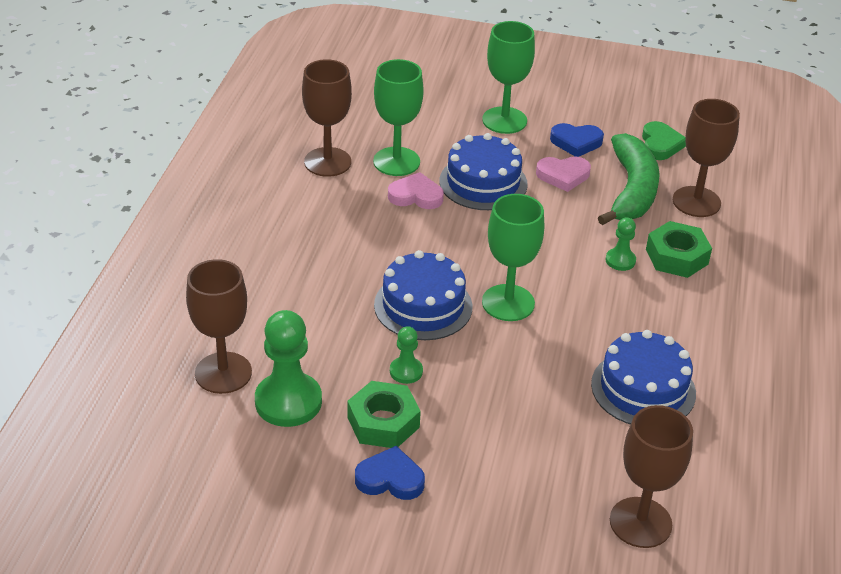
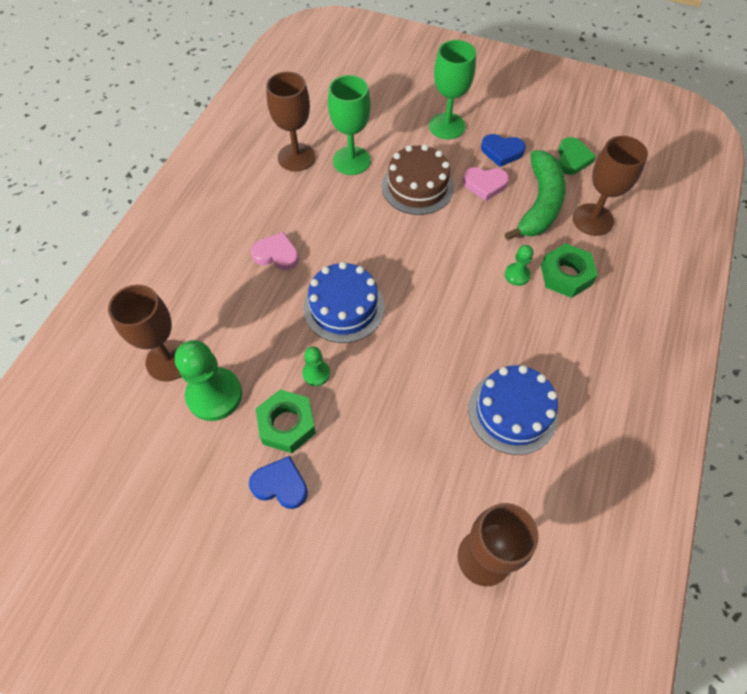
camera: 10 degrees right, 20 degrees up
(416, 196) = (360, 196): pink heart -> pink heart (276, 254)
(483, 182) = (417, 186): blue cake -> brown cake
(508, 303) = (414, 310): green goblet -> none

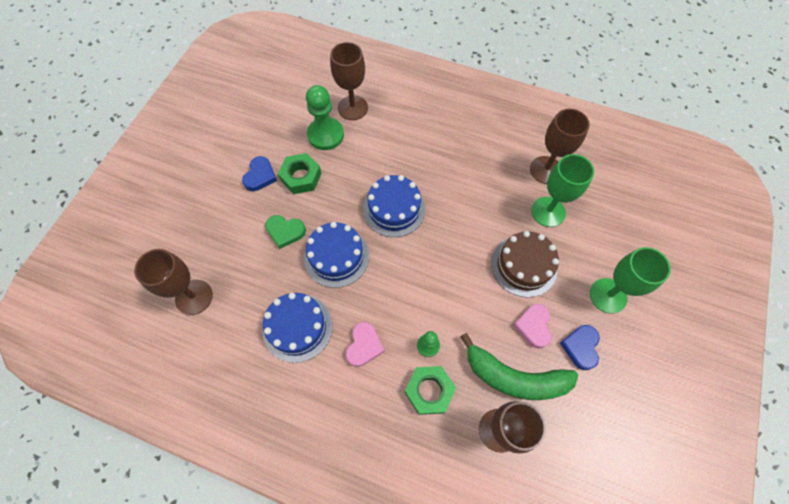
camera: 90 degrees right, 5 degrees up
(276, 254) = (442, 162): pink heart -> pink heart (364, 346)
(316, 373) = (338, 193): green pawn -> none
(413, 371) = (336, 256): none -> blue cake
(572, 159) = (582, 422): green heart -> green heart (285, 232)

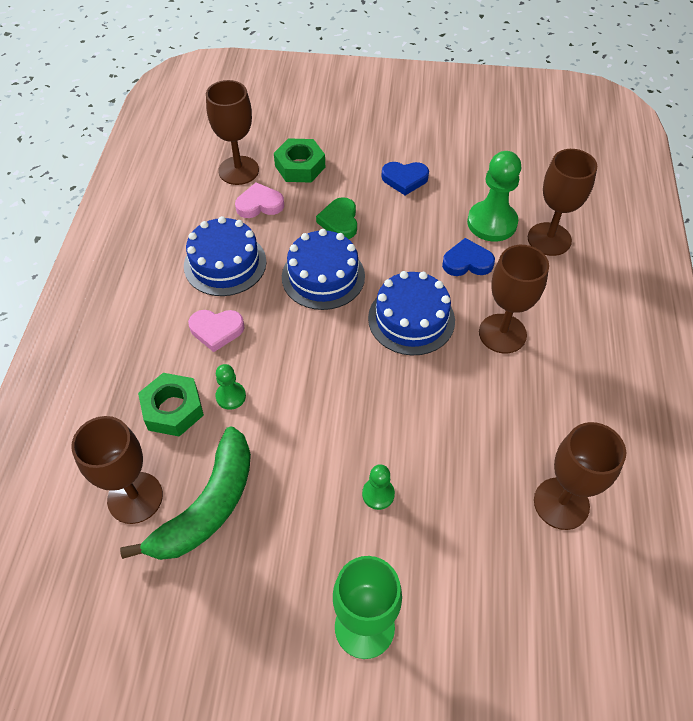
camera: 75 degrees right, 10 degrees down
(301, 177) = (419, 216): green nut -> green nut (300, 166)
(421, 160) = (502, 333): none -> brown goblet
(514, 377) = (207, 506): green banana -> green banana turned 150 degrees counterclockwise
(524, 265) = (378, 494): brown cake -> green pawn
(533, 326) = (286, 521): pink heart -> pink heart (259, 204)
(548, 212) = (483, 517): green goblet -> none
(580, 347) = (269, 592): blue heart -> blue heart (467, 262)

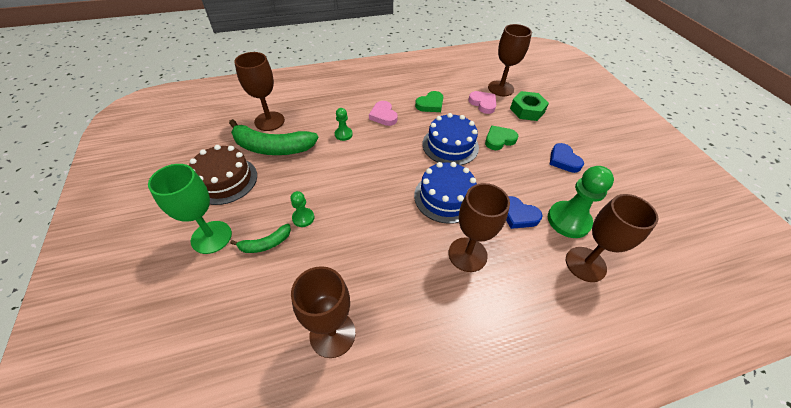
camera: 65 degrees right, 5 degrees down
(173, 409) = (325, 117): green nut -> none
(225, 263) = (430, 104): blue cake -> green heart
(250, 593) = (224, 180): none -> brown cake
(405, 552) = (266, 244): none -> green banana
(467, 262) = (518, 215): blue heart -> blue heart turned 150 degrees clockwise

